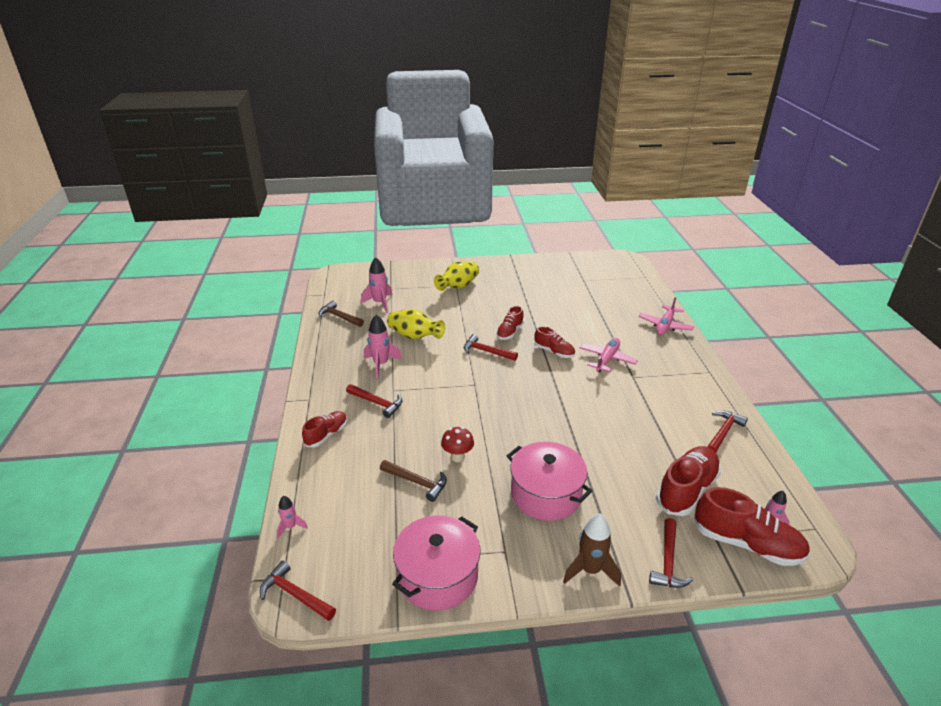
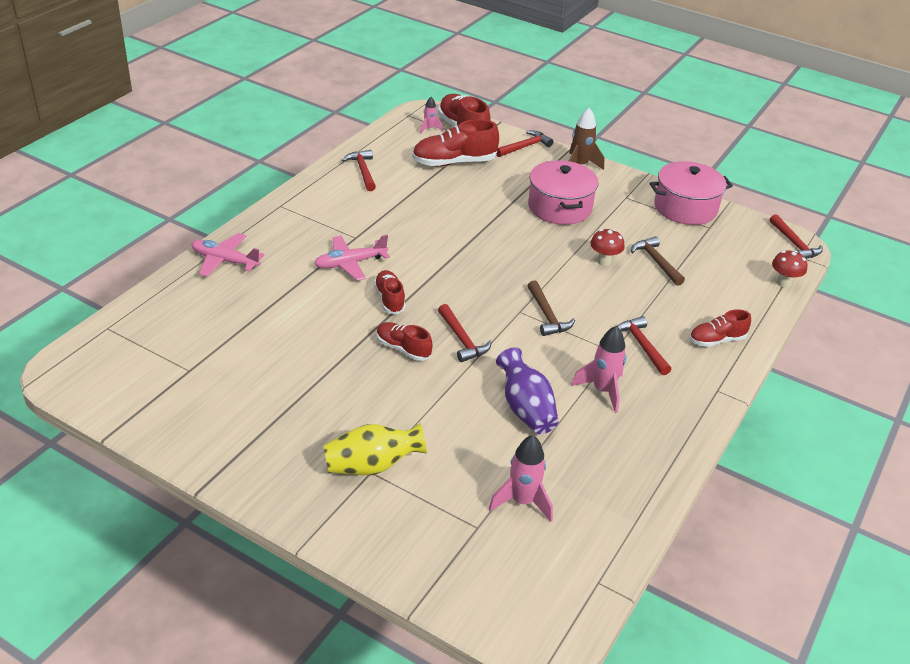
camera: 145 degrees left, 5 degrees up
(290, 527) = (783, 283): pink rocket -> red mushroom
(339, 317) = (604, 508): brown hammer -> brown hammer (547, 315)
(415, 336) = (525, 409): yellow vase -> purple vase
(509, 332) = (403, 349): red shoe -> red shoe turned 120 degrees counterclockwise
(665, 325) = (225, 261): pink plane -> pink plane turned 135 degrees counterclockwise
(723, 432) = (363, 171): red hammer -> red hammer turned 90 degrees clockwise

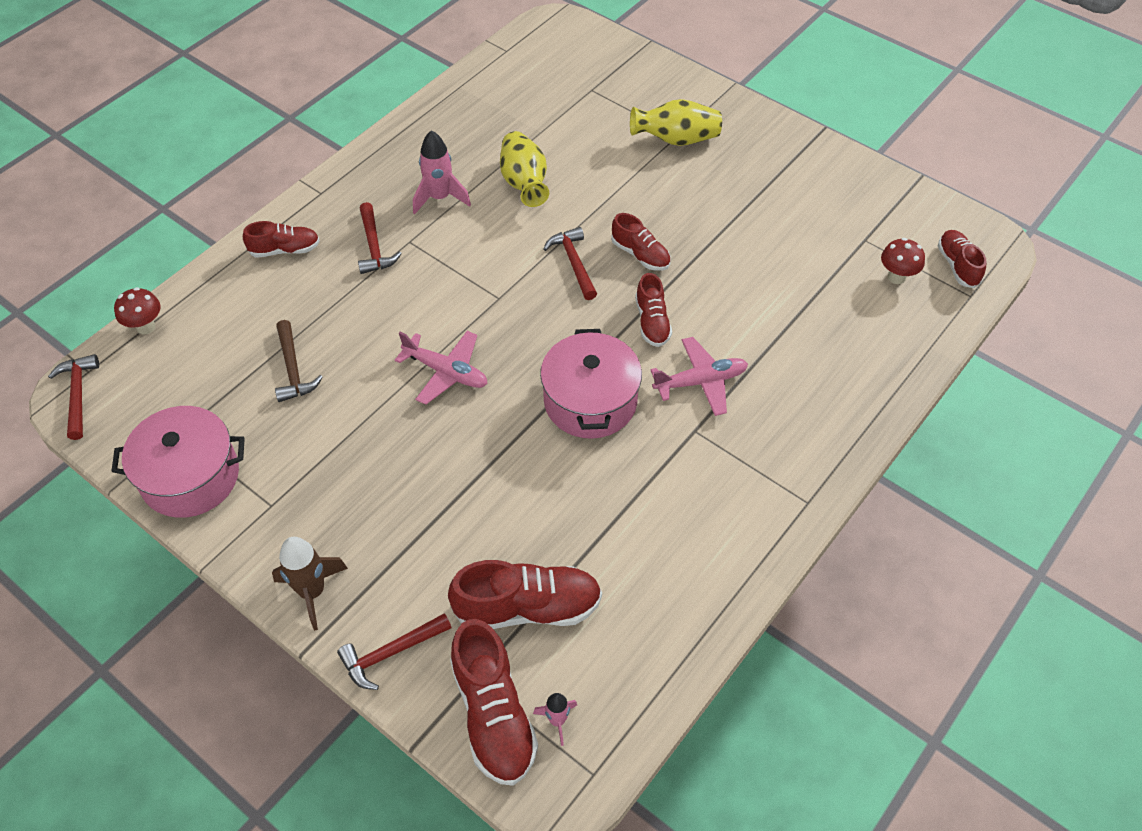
camera: 170 degrees left, 15 degrees up
(107, 351) = (957, 265): none -> red shoe
(225, 261) = (863, 392): pink plane -> pink plane (446, 372)
(363, 171) = (684, 587): red hammer -> none
(522, 501) = (549, 105): pink rocket -> none
(525, 409) = (524, 183): purple vase -> yellow vase
(547, 315) = (467, 290): brown hammer -> none
(559, 207) = (385, 484): pink pot -> pink pot (590, 401)
(604, 261) = (363, 372): red mushroom -> red mushroom (896, 277)

